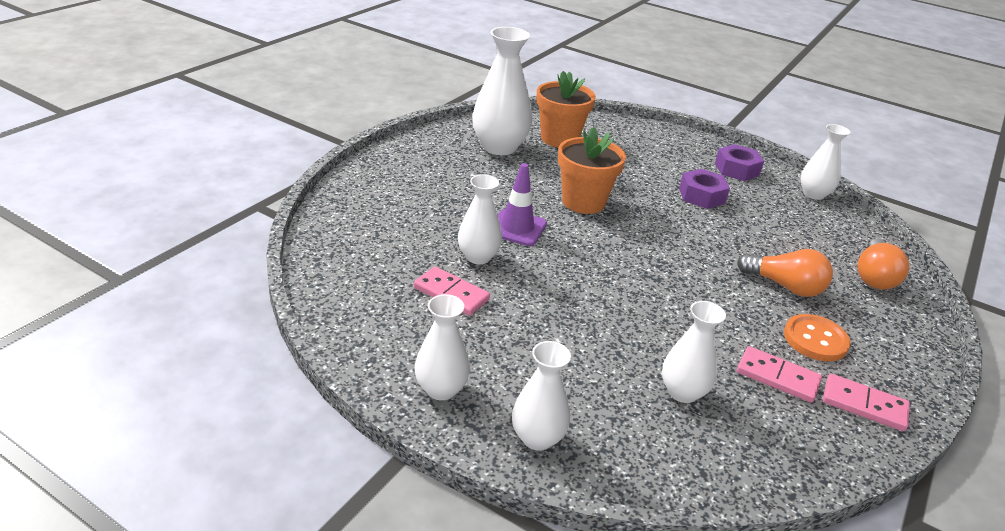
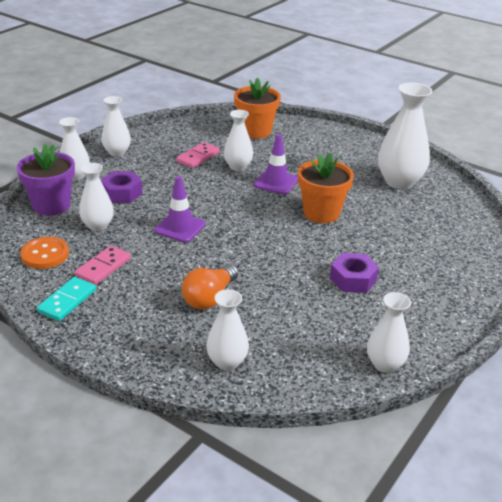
camera: 95 degrees right, 0 degrees up
(559, 139) = (432, 212): orange flower pot -> orange flower pot (255, 131)
(645, 458) = (51, 206): none -> purple flower pot
(655, 310) = (180, 227): none -> purple traffic cone
(736, 169) = (420, 315): purple nut -> purple nut (122, 193)
(815, 339) = (140, 296): orange button -> orange button (45, 254)
(864, 405) = (67, 301): pink domino -> turquoise domino
(874, 277) = (227, 362): orange light bulb -> white vase

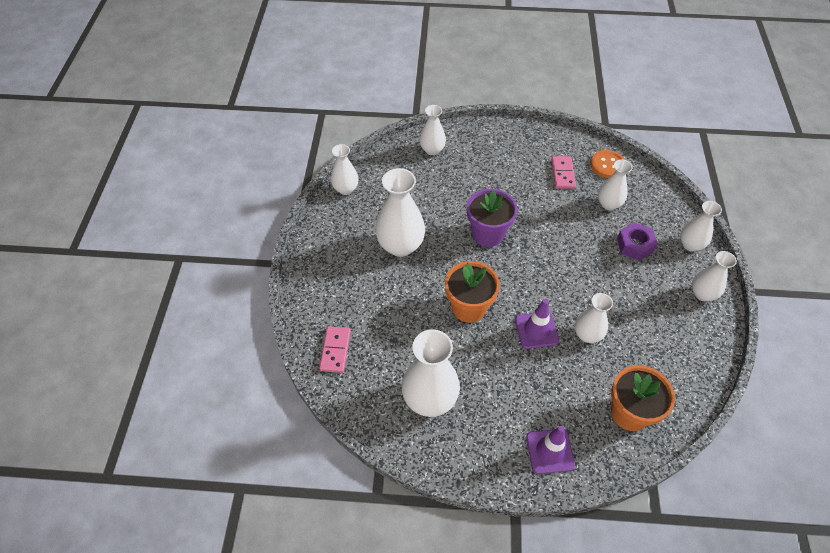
camera: 150 degrees right, 20 degrees up
(51, 206) = (662, 205): purple flower pot -> purple flower pot (488, 234)
(67, 301) = (553, 143): turquoise domino -> none
(180, 227) = (555, 232): purple traffic cone -> purple traffic cone (550, 451)
(198, 157) = (634, 329): pink domino -> pink domino (335, 350)
(210, 297) = (478, 184): orange light bulb -> none
(353, 279) = (400, 246): purple nut -> white vase

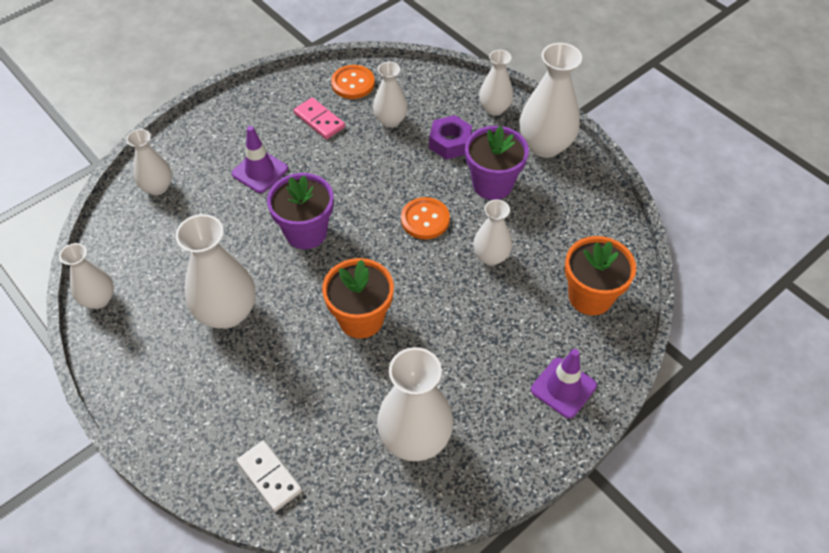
camera: 45 degrees left, 0 degrees up
(335, 350) = (269, 476): pink domino -> white domino
(536, 330) = (444, 289): purple traffic cone -> purple traffic cone (260, 171)
(568, 280) = (425, 219): none -> orange button
(636, 291) = (492, 184): none -> purple flower pot
(702, 294) = (545, 145): white vase -> white vase, size x1.67

